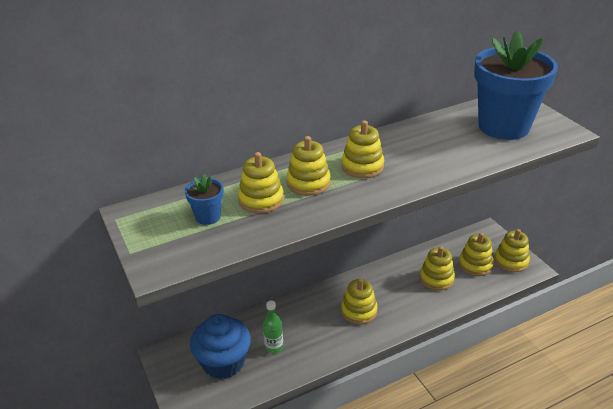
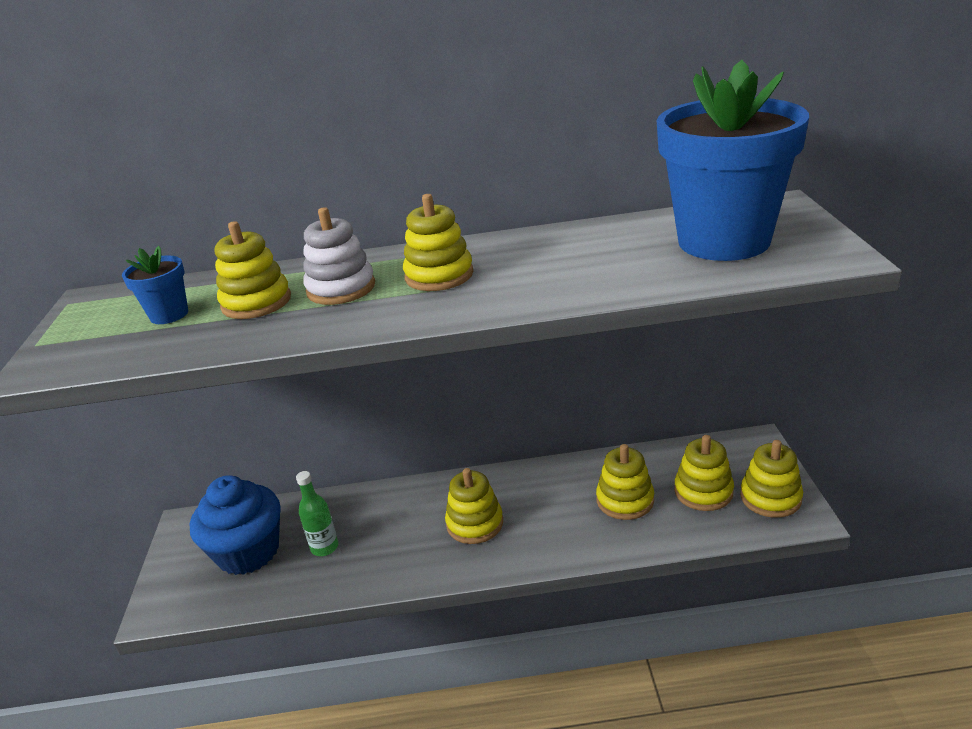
camera: 25 degrees right, 5 degrees down
(308, 183) = (341, 288): yellow stacking toy -> white stacking toy

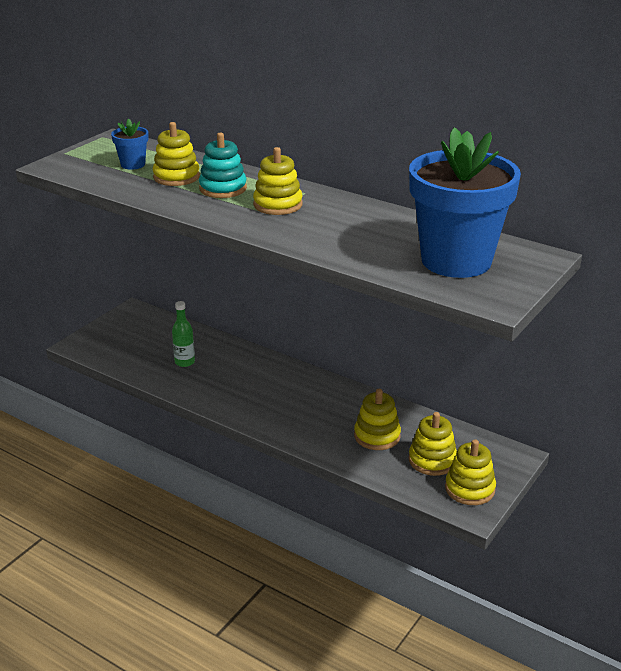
camera: 35 degrees right, 0 degrees up
(248, 551) = (147, 342): blue cupcake -> none
(341, 288) = (223, 188): white stacking toy -> turquoise stacking toy
(475, 523) = (275, 397): yellow stacking toy -> none

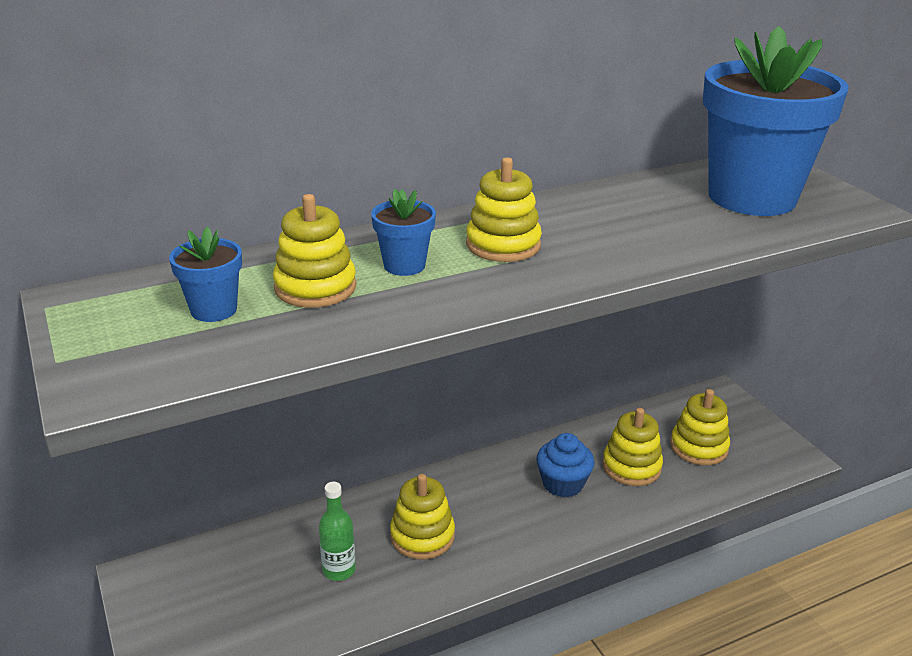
camera: 60 degrees left, 0 degrees up
(223, 188) = (404, 265): turquoise stacking toy -> blue flower pot
(330, 413) = (563, 483): none -> blue cupcake
(469, 489) = (759, 443): yellow stacking toy -> yellow stacking toy (422, 536)

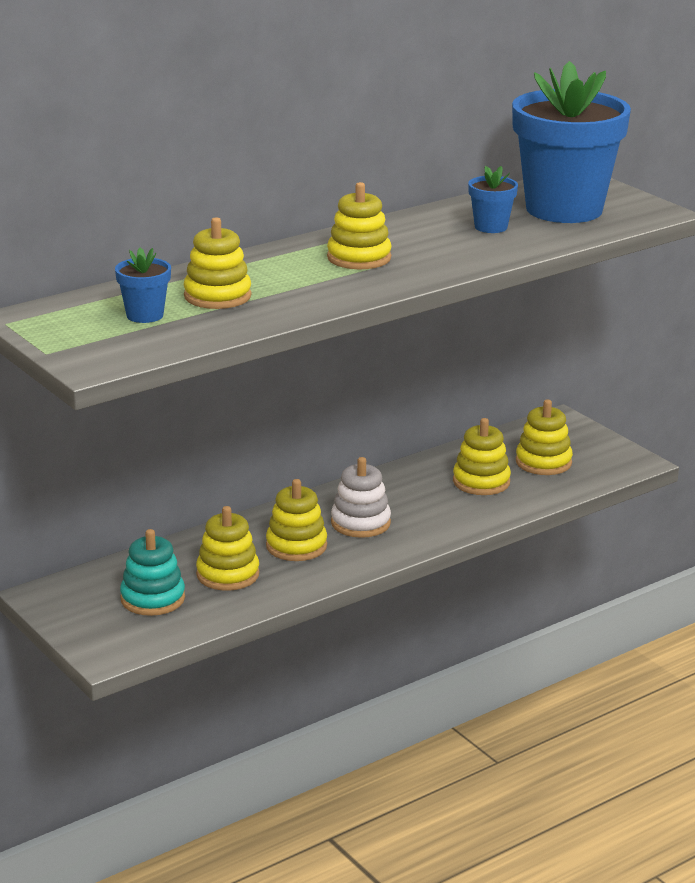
camera: 10 degrees left, 5 degrees down
(248, 597) = (152, 599): none -> turquoise stacking toy
(339, 570) = (227, 574): green bottle -> yellow stacking toy
(404, 265) = (282, 277): blue flower pot -> blue flower pot (491, 227)
(496, 510) = (360, 523): none -> white stacking toy
(563, 483) = (418, 499): blue cupcake -> none

